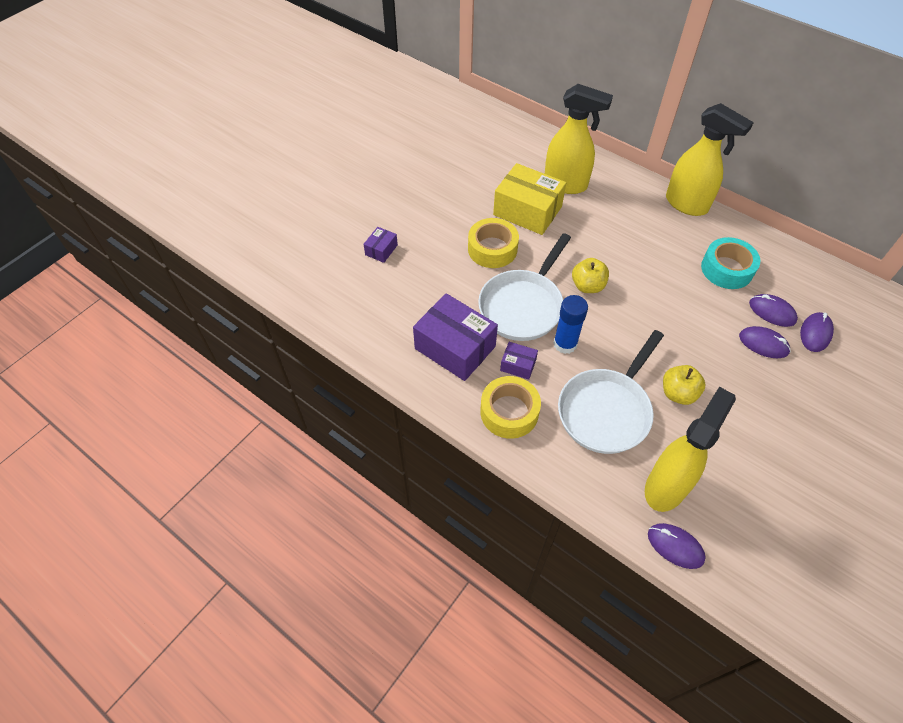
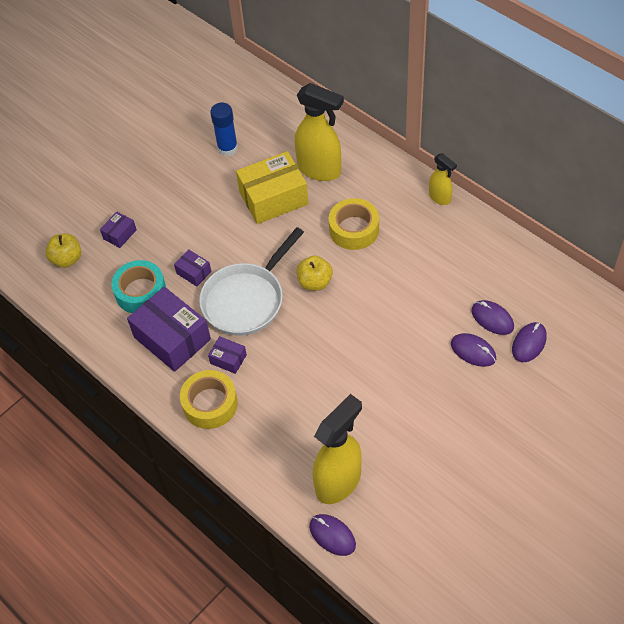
camera: 10 degrees right, 0 degrees up
(464, 282) = (194, 272): none -> purple box
(492, 249) = (229, 238): yellow tape -> yellow tape (354, 229)
(527, 211) = (273, 198): yellow box -> yellow box turned 60 degrees counterclockwise
(565, 344) = (278, 340): blue glue stick -> blue glue stick (227, 148)
(606, 410) = (301, 408): white pan -> none
(678, 393) = (374, 395): yellow apple -> yellow apple (67, 259)
(687, 204) = (440, 198): yellow spray bottle -> yellow spray bottle, size x0.53
(727, 269) = (460, 271): turquoise tape -> turquoise tape (140, 292)

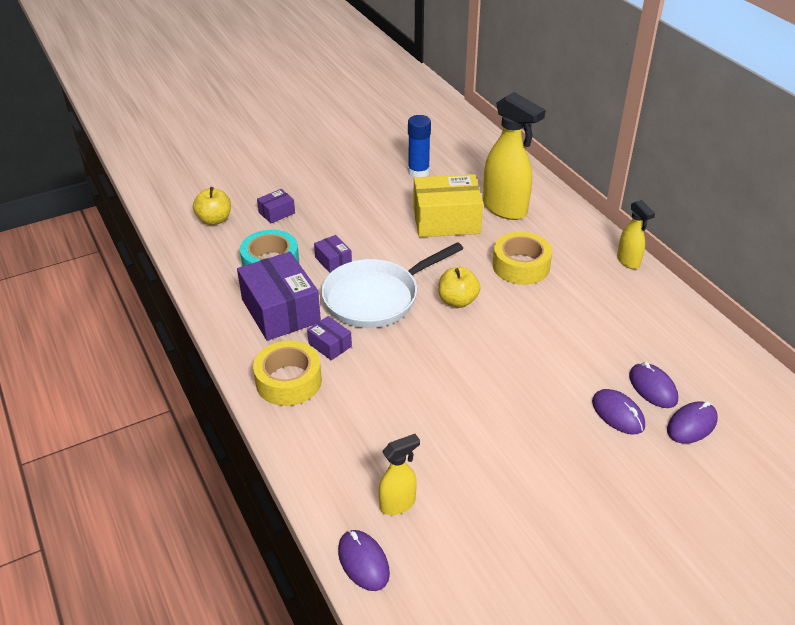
camera: 15 degrees right, 15 degrees down
(339, 482) = (398, 504): yellow spray bottle -> yellow spray bottle, size x0.53

